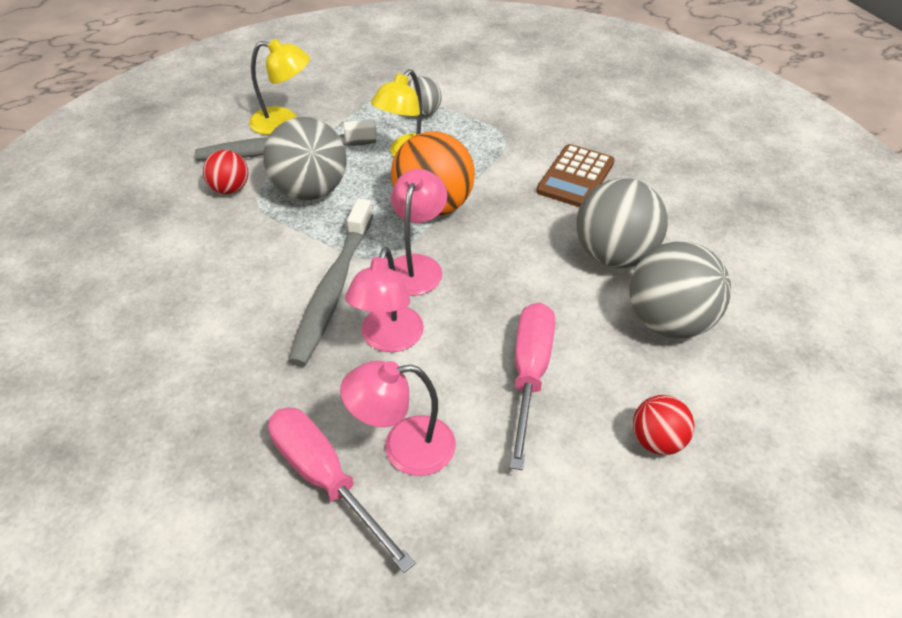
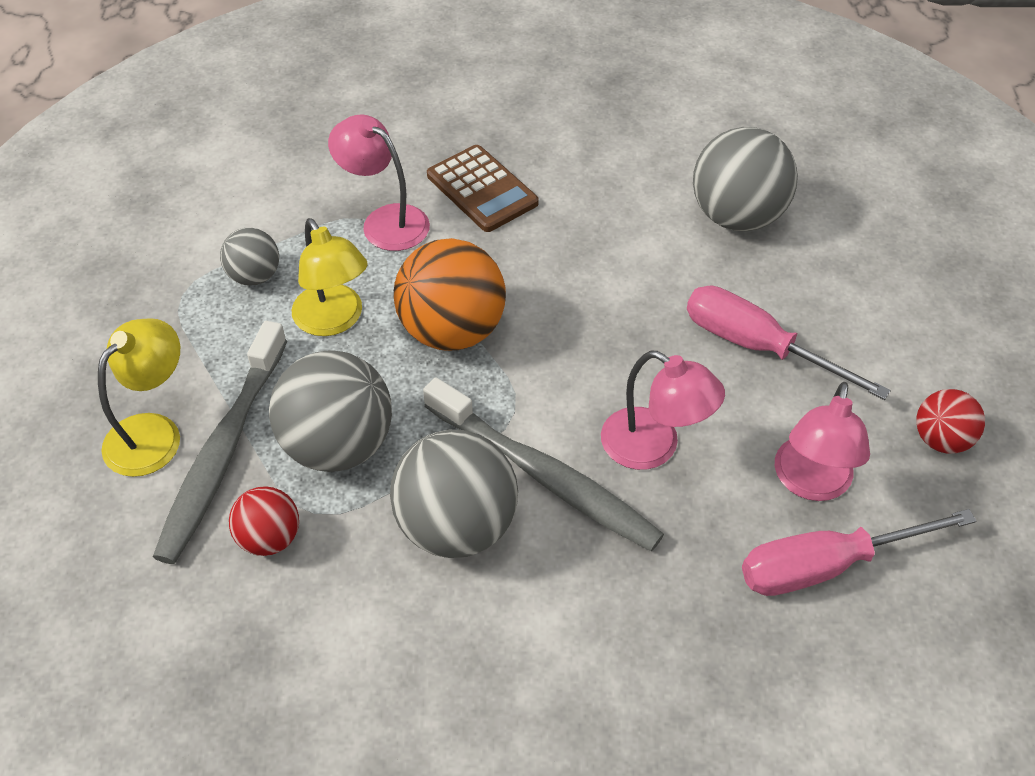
camera: 65 degrees left, 5 degrees up
(416, 266) = (548, 382): pink lamp -> pink lamp (385, 221)
(614, 256) = (625, 214): grey ball -> grey ball (457, 526)
(657, 441) = (873, 289): red ball -> red ball (940, 439)

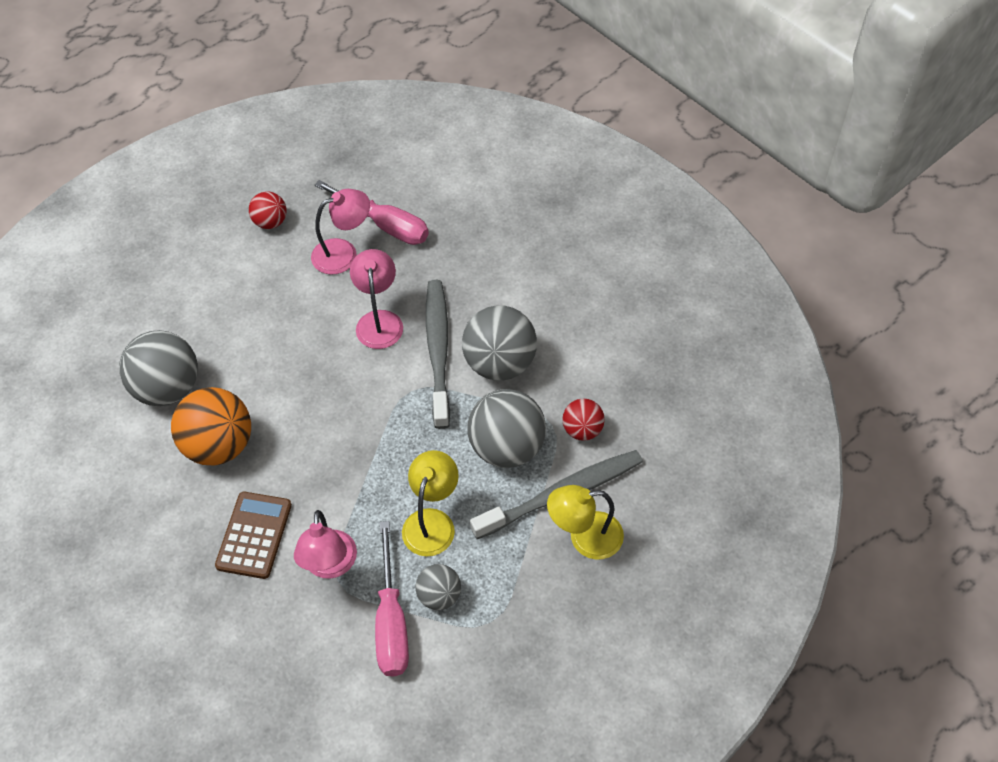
camera: 130 degrees left, 5 degrees up
(452, 331) = (385, 458): orange ball -> orange ball (219, 445)
(758, 347) = (271, 319): pink screwdriver -> pink screwdriver (391, 621)

